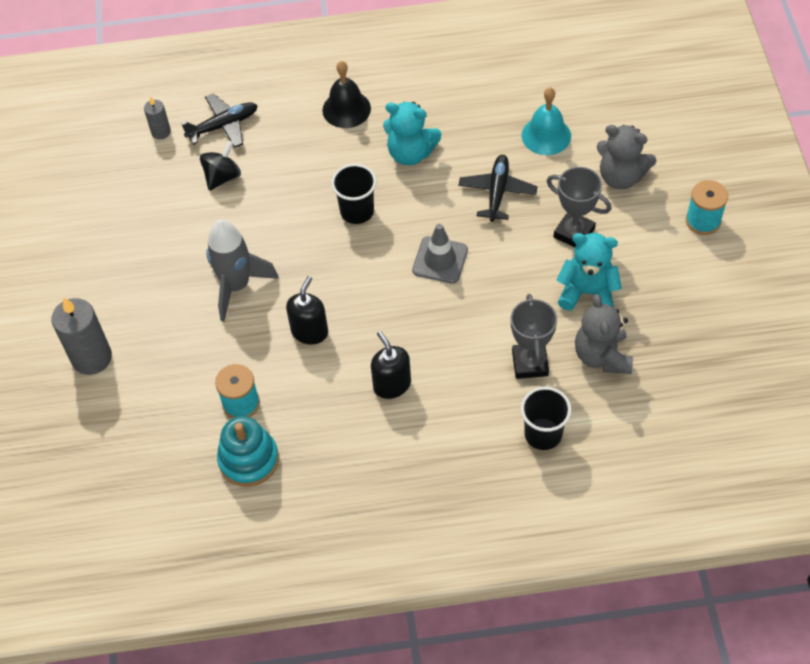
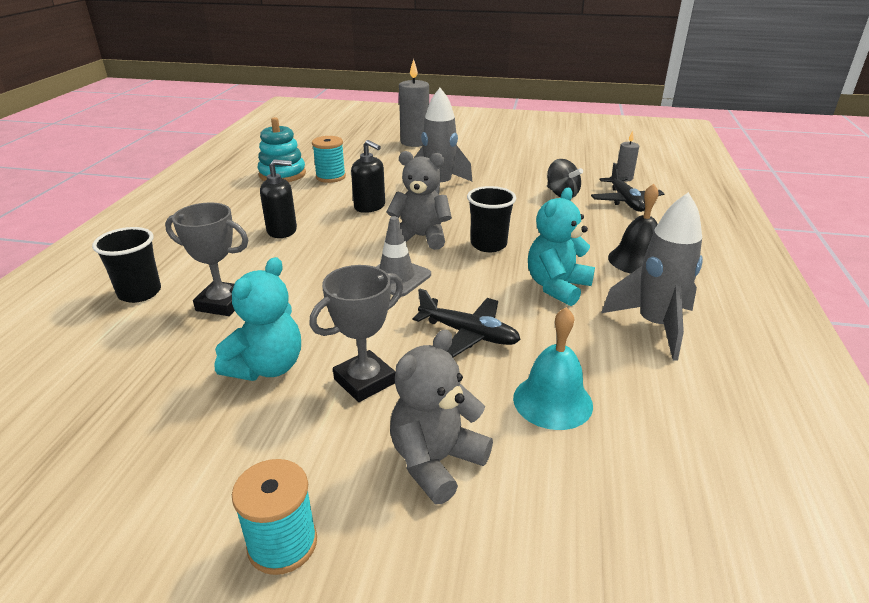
camera: 105 degrees right, 25 degrees down
(441, 93) = (655, 326): none -> grey rocket
(602, 356) = (174, 354): grey teddy bear -> grey teddy bear (420, 237)

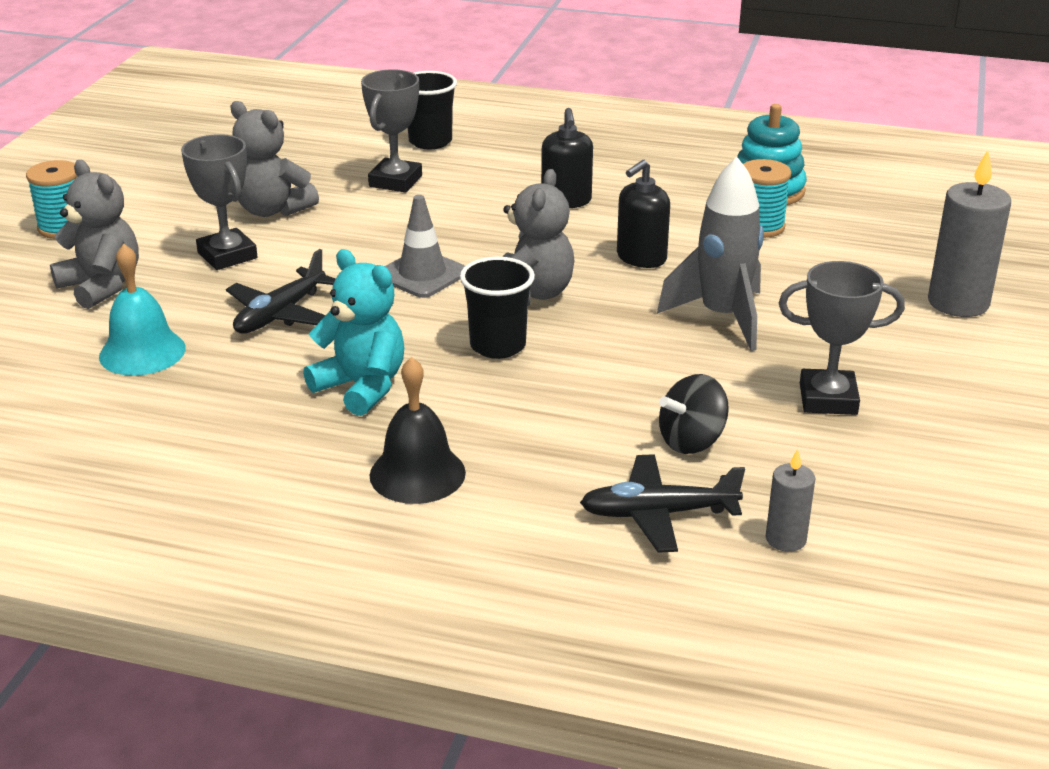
camera: 95 degrees right, 0 degrees up
(267, 367) = (272, 210): turquoise teddy bear -> grey teddy bear
(510, 168) = (828, 399): none -> grey trophy
(655, 326) = (239, 448): grey rocket -> none

